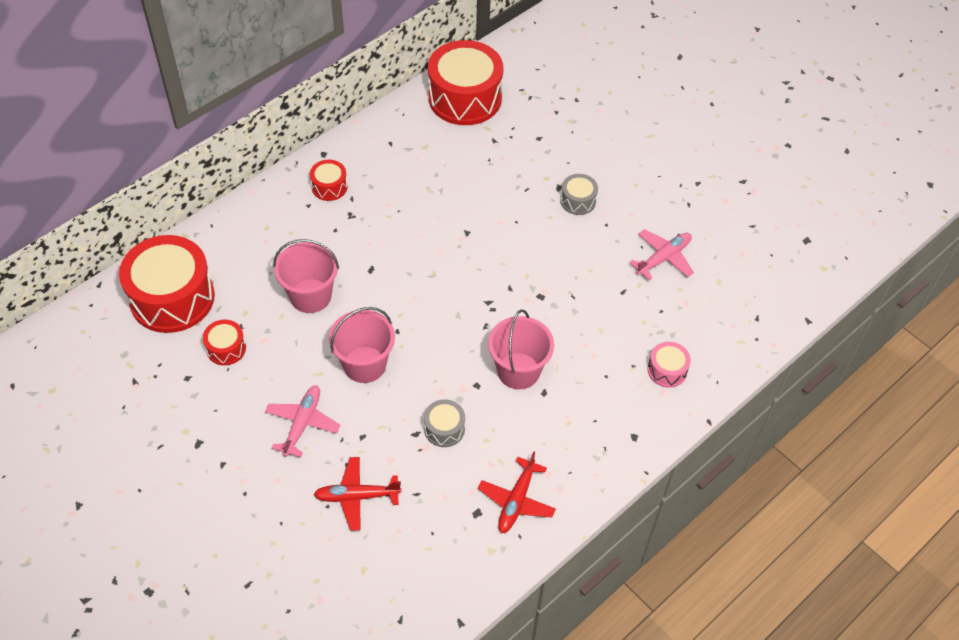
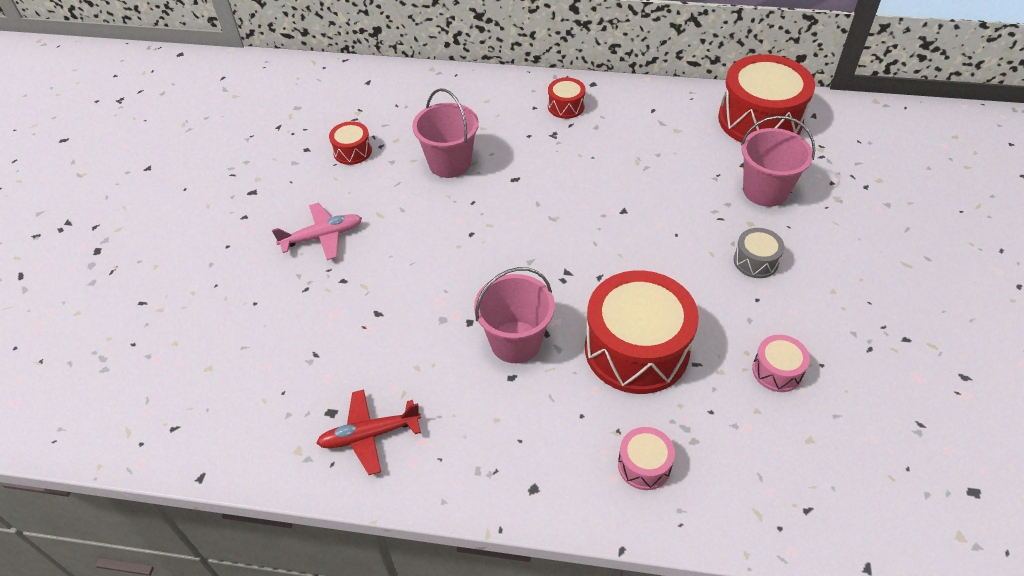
camera: 55 degrees right, 5 degrees down
(172, 298) = (369, 98): red drum -> red drum (636, 349)
(356, 496) = (279, 315): red plane -> none
(364, 364) = (416, 236): pink bucket -> pink bucket (765, 190)
(444, 429) = (401, 329): grey drum -> none
(663, 258) = (777, 371): pink plane -> pink drum

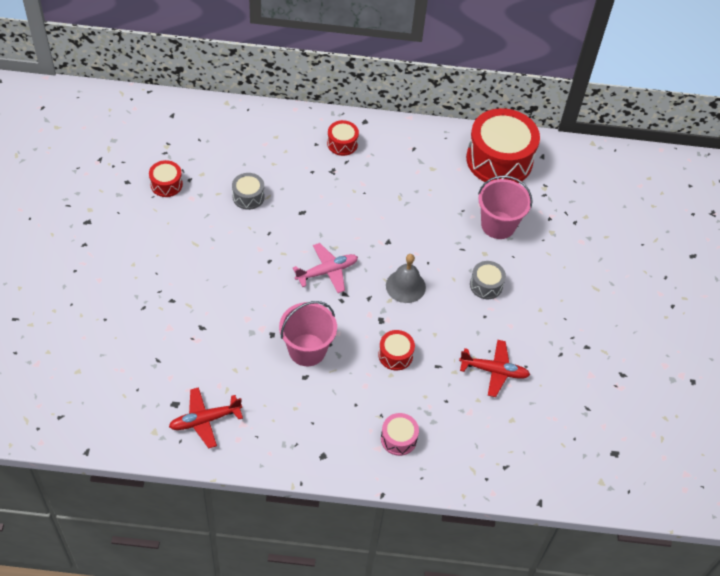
camera: 10 degrees left, 5 degrees up
(322, 236) = (151, 262): pink plane -> pink plane (327, 271)
(450, 163) = (248, 197): pink bucket -> grey drum
(636, 349) = (395, 355): red drum -> red drum, size x0.46
(648, 262) = (405, 286): none -> grey bell
(777, 371) = (494, 371): pink drum -> red plane

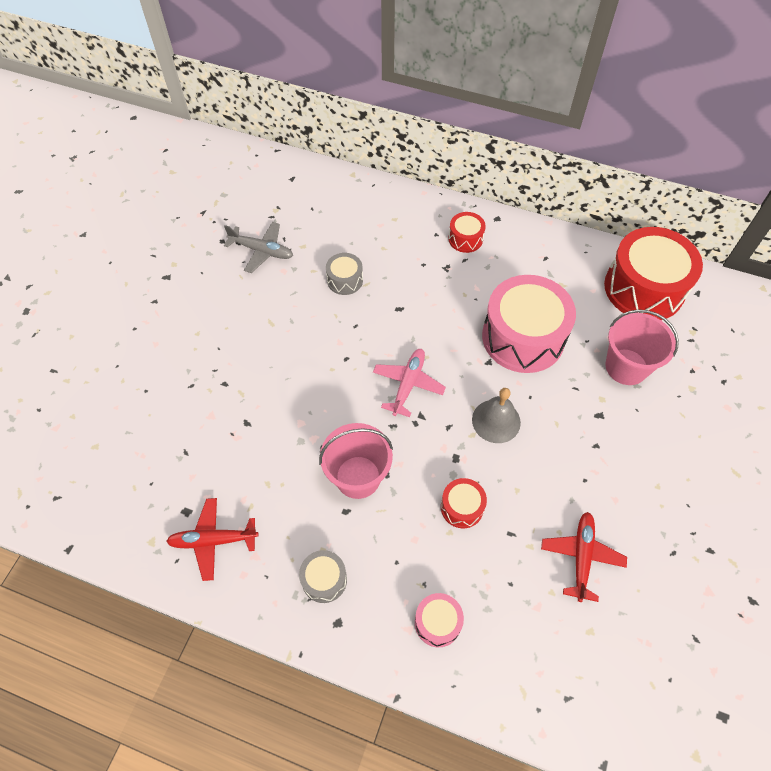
camera: 20 degrees right, 5 degrees up
(166, 184) = (262, 251): red drum -> grey plane
(327, 271) = (408, 384): pink plane -> pink plane turned 60 degrees counterclockwise
(411, 217) = (523, 337): none -> pink drum
(486, 285) = (595, 440): grey drum -> grey drum (324, 580)
(494, 371) = (581, 557): red plane -> red plane turned 105 degrees counterclockwise

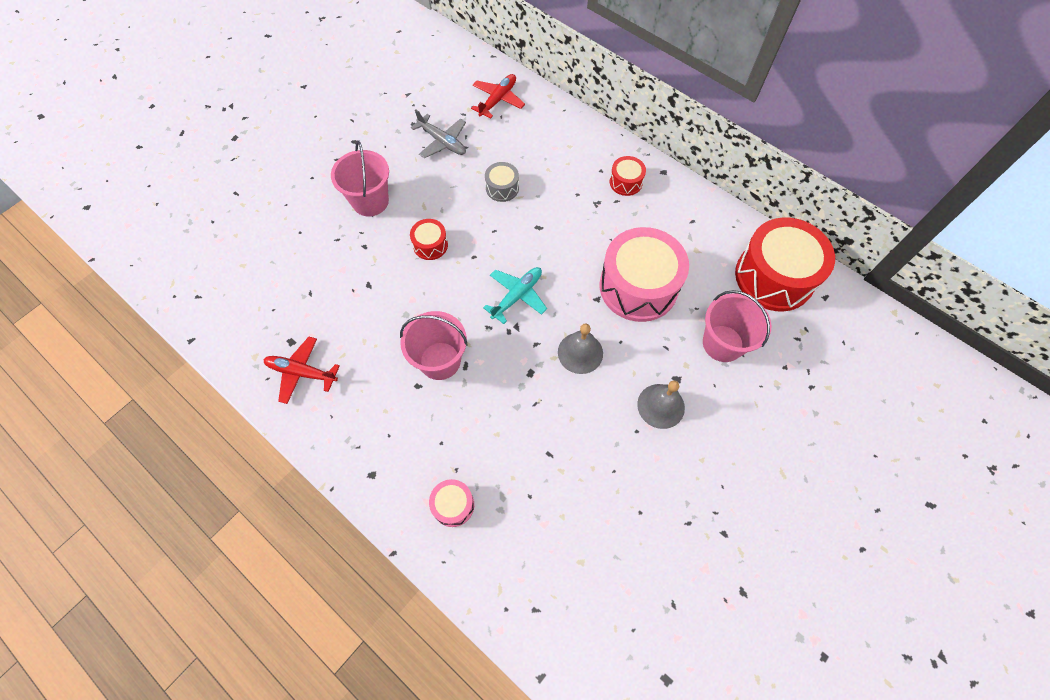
camera: 20 degrees right, 5 degrees up
(210, 334) = (370, 201): none -> pink bucket
(324, 580) = (376, 436): grey drum -> none
(408, 384) = (517, 296): pink plane -> turquoise plane
(462, 507) = (516, 417): red drum -> red drum (430, 245)
(581, 557) = (602, 496): red plane -> red plane (498, 100)
(596, 447) = (661, 406): none -> grey bell

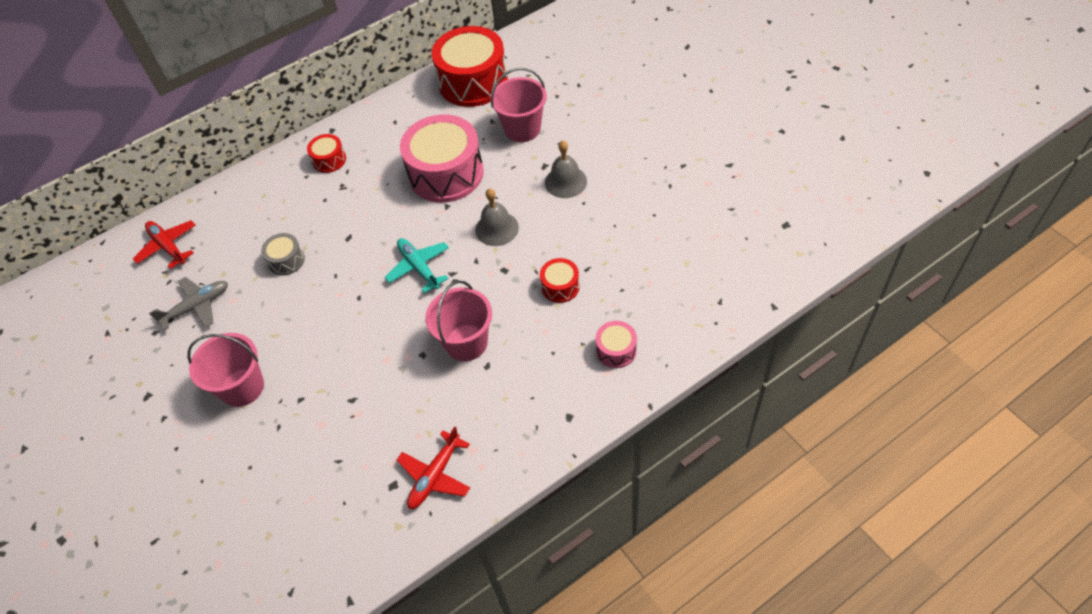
camera: 70 degrees left, 10 degrees down
(430, 245) = (327, 334): red drum -> red drum (560, 286)

